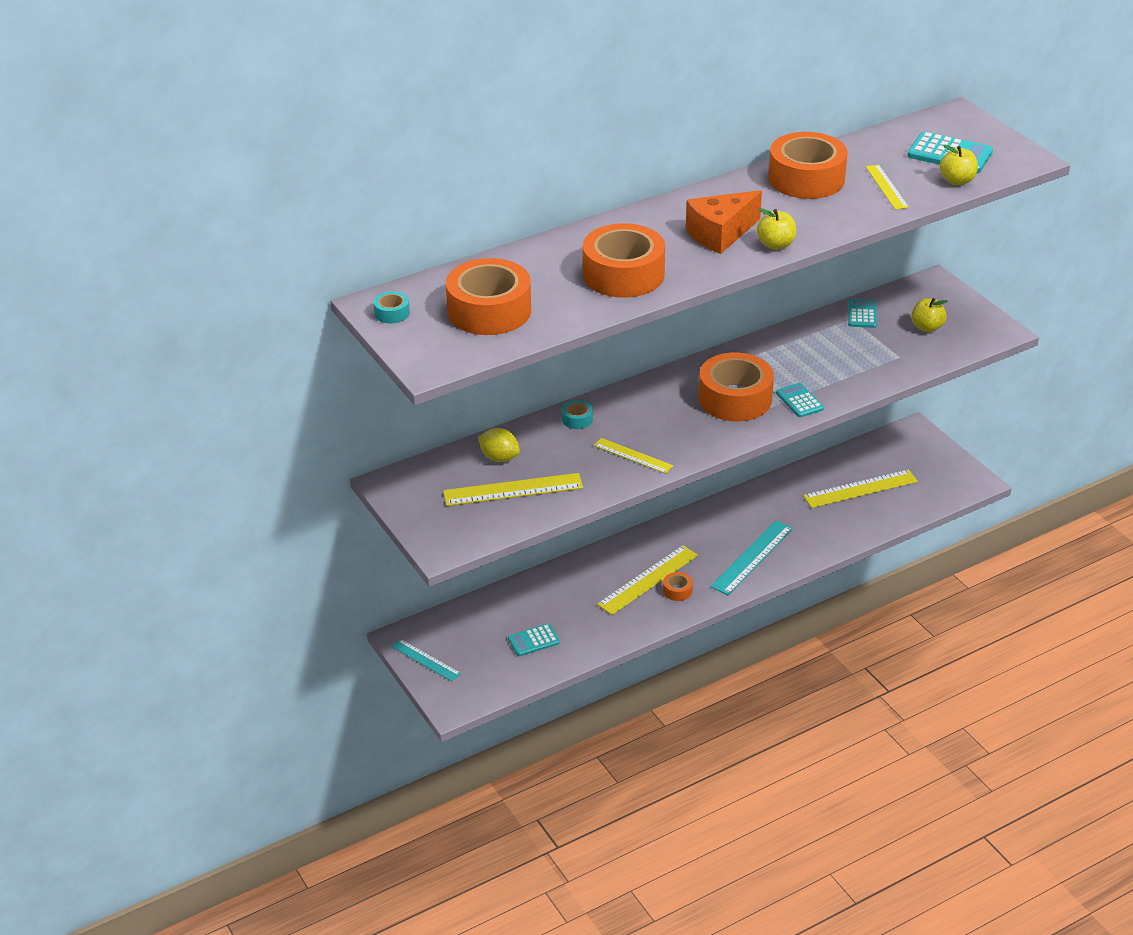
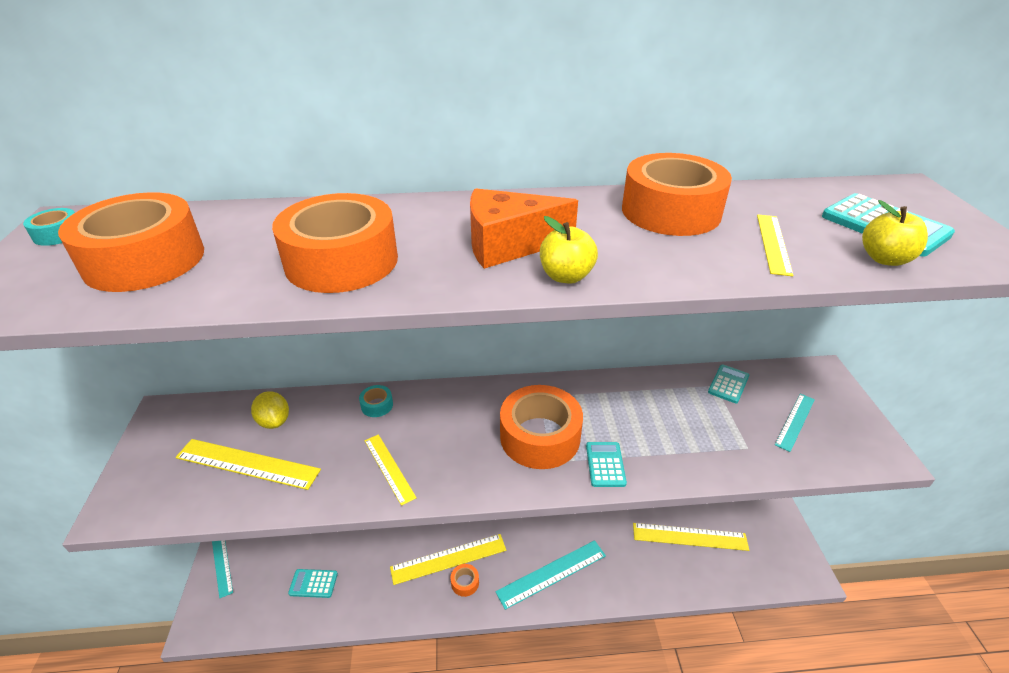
camera: 25 degrees right, 0 degrees up
(927, 327) = (795, 421): yellow apple -> turquoise ruler

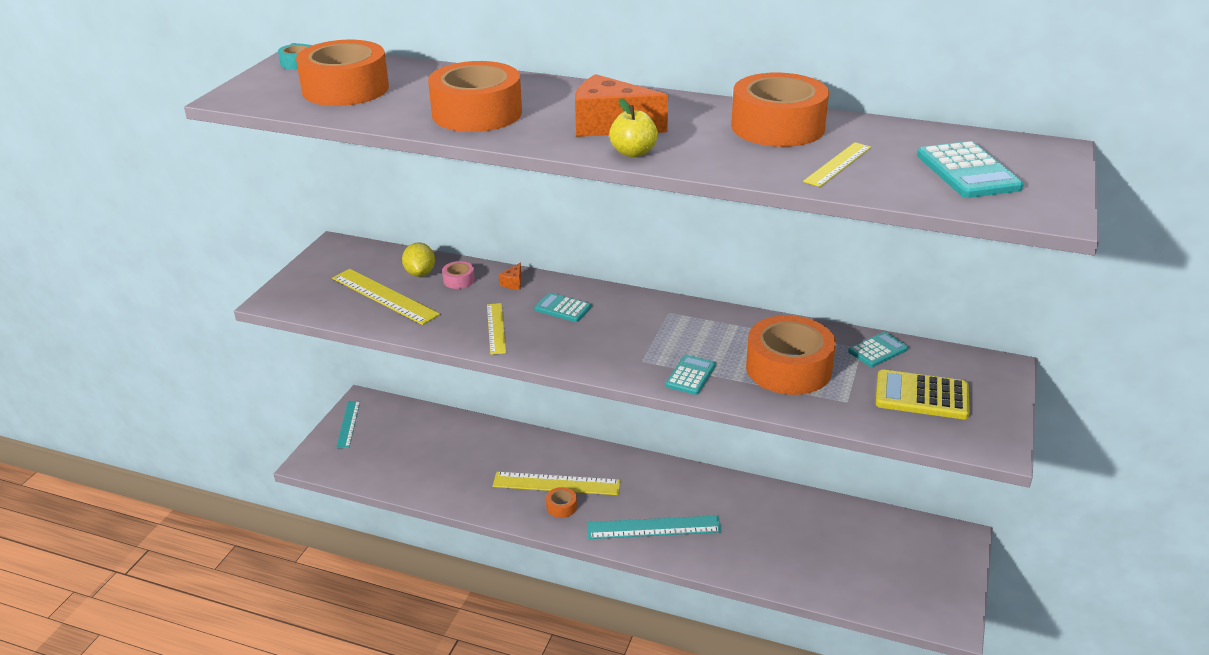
camera: 25 degrees right, 5 degrees down
(313, 583) = (420, 463): turquoise calculator -> turquoise calculator (562, 308)
(320, 418) = (459, 280): none -> pink tape
(377, 405) = (513, 283): turquoise tape -> orange cheese
(540, 437) = (645, 341): orange tape -> orange tape (788, 368)
(689, 537) = (830, 546): yellow ruler -> none
(795, 421) = (921, 396): turquoise ruler -> yellow calculator
(884, 259) = (924, 192): yellow apple -> none

